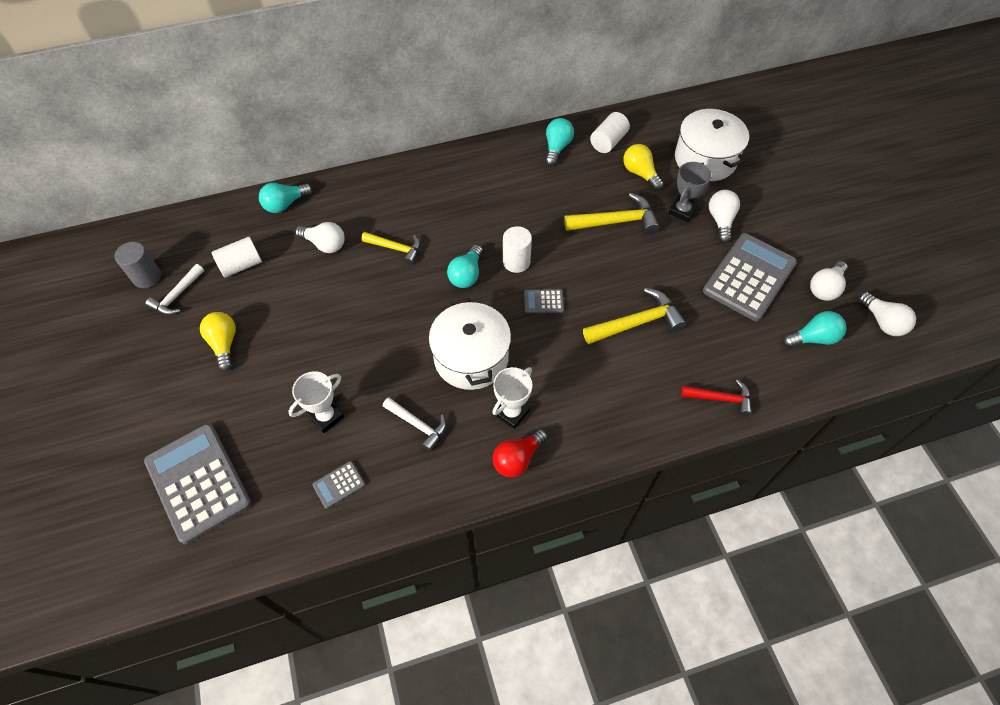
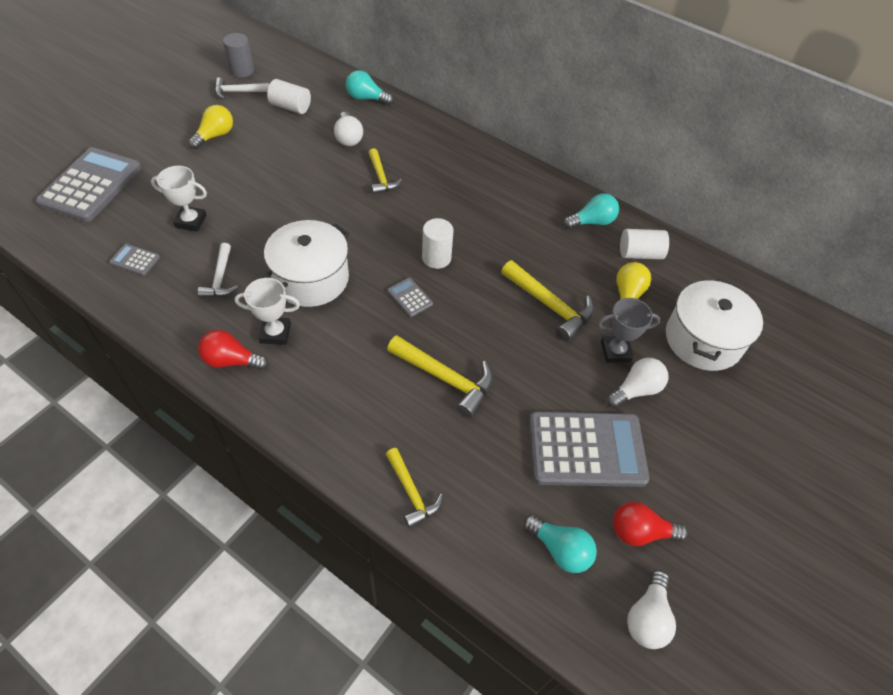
camera: 50 degrees right, 5 degrees down
(466, 275) = (393, 233): turquoise light bulb -> none
(720, 398) = (412, 492): red hammer -> yellow hammer
(825, 288) = (640, 532): white light bulb -> red light bulb

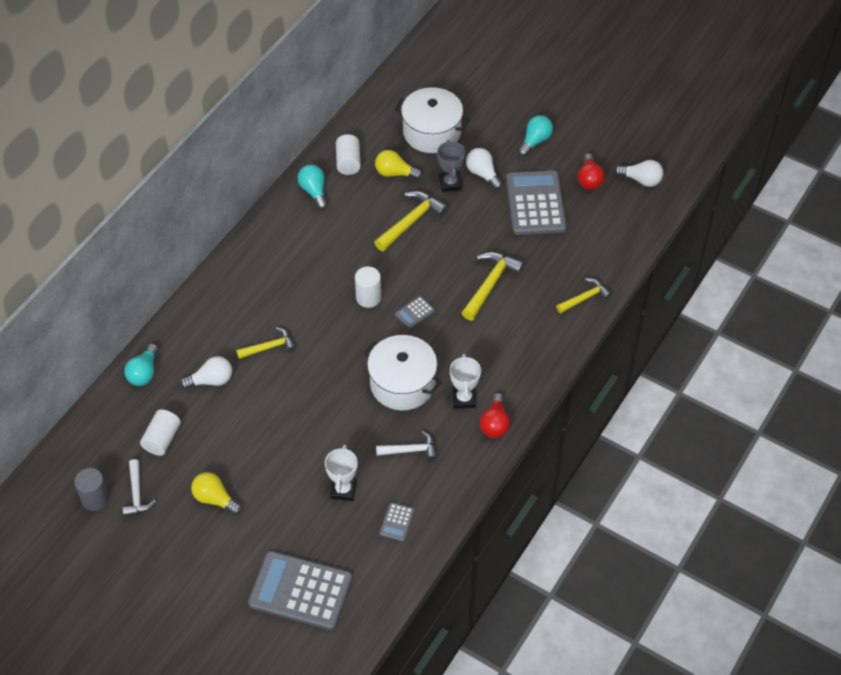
camera: 90 degrees left, 0 degrees up
(560, 549) = (608, 219): turquoise light bulb -> turquoise light bulb (535, 141)

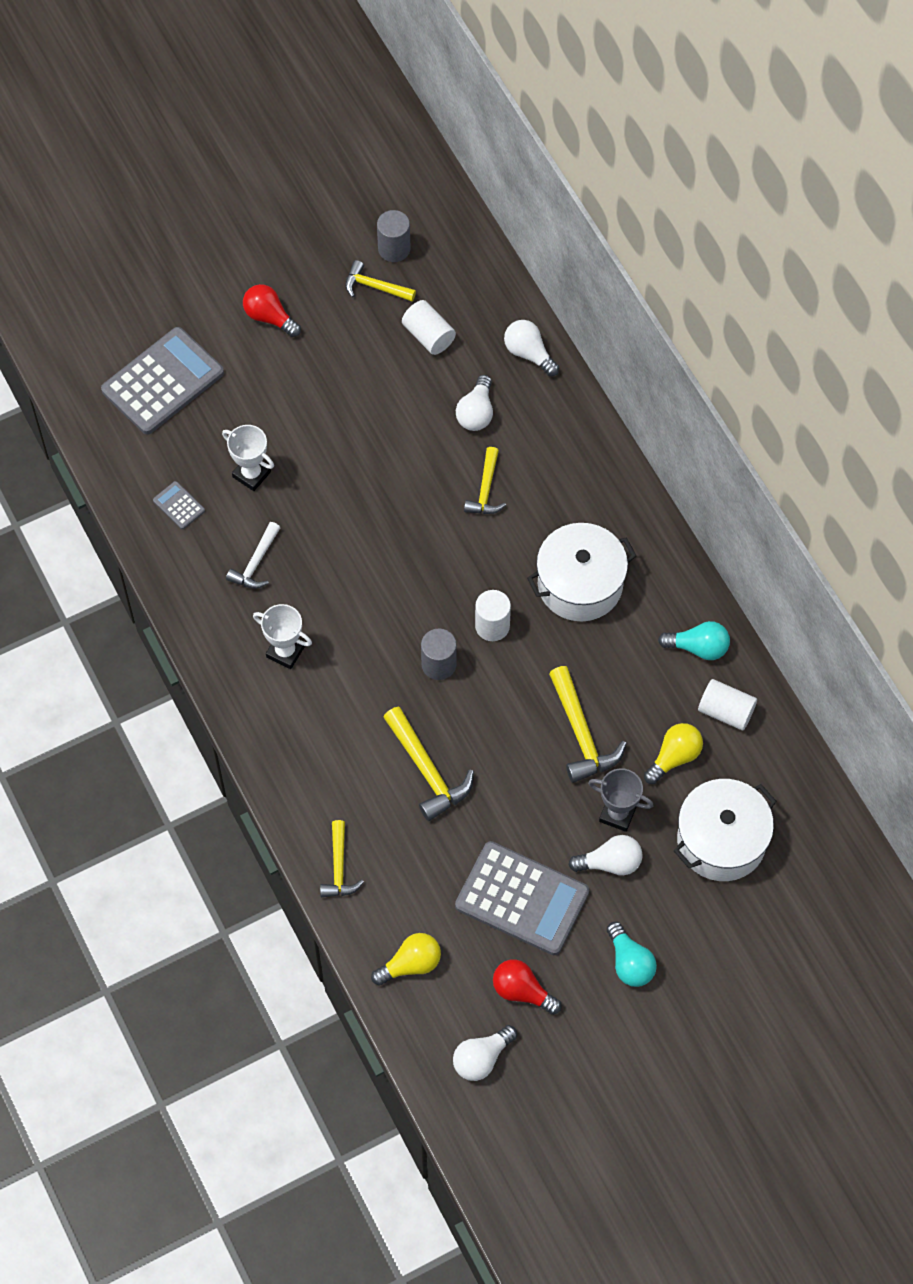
camera: 120 degrees right, 10 degrees up
(137, 494) = (374, 287): white hammer -> yellow hammer
(144, 373) = (529, 353): turquoise light bulb -> white light bulb
(215, 499) = (321, 353): yellow light bulb -> yellow light bulb (410, 964)
(402, 384) = (347, 599): white pot -> white pot (580, 584)
(414, 312) = (439, 664): grey calculator -> grey cylinder
(495, 423) = (232, 666): red light bulb -> red light bulb (269, 317)

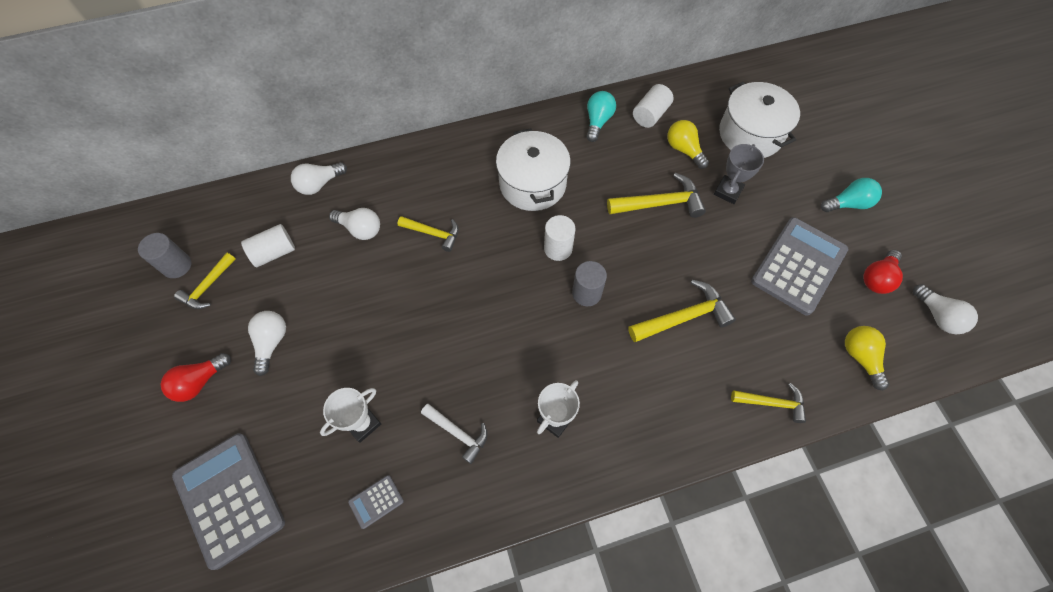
camera: 80 degrees left, 0 degrees up
(610, 863) = (768, 202): white light bulb -> white light bulb (271, 342)

